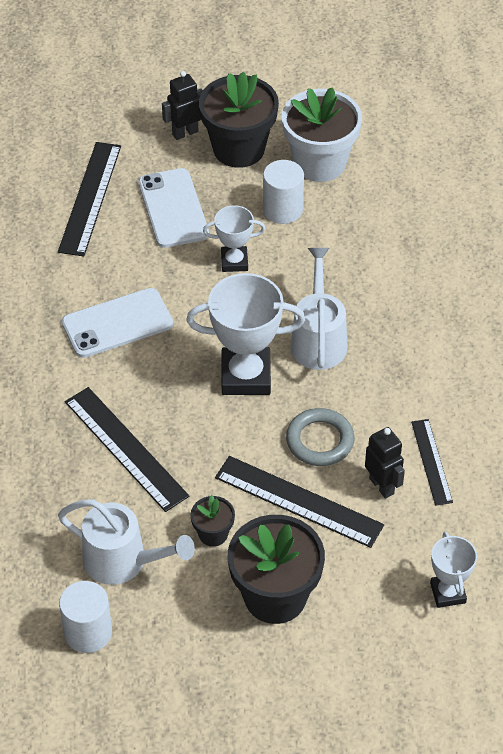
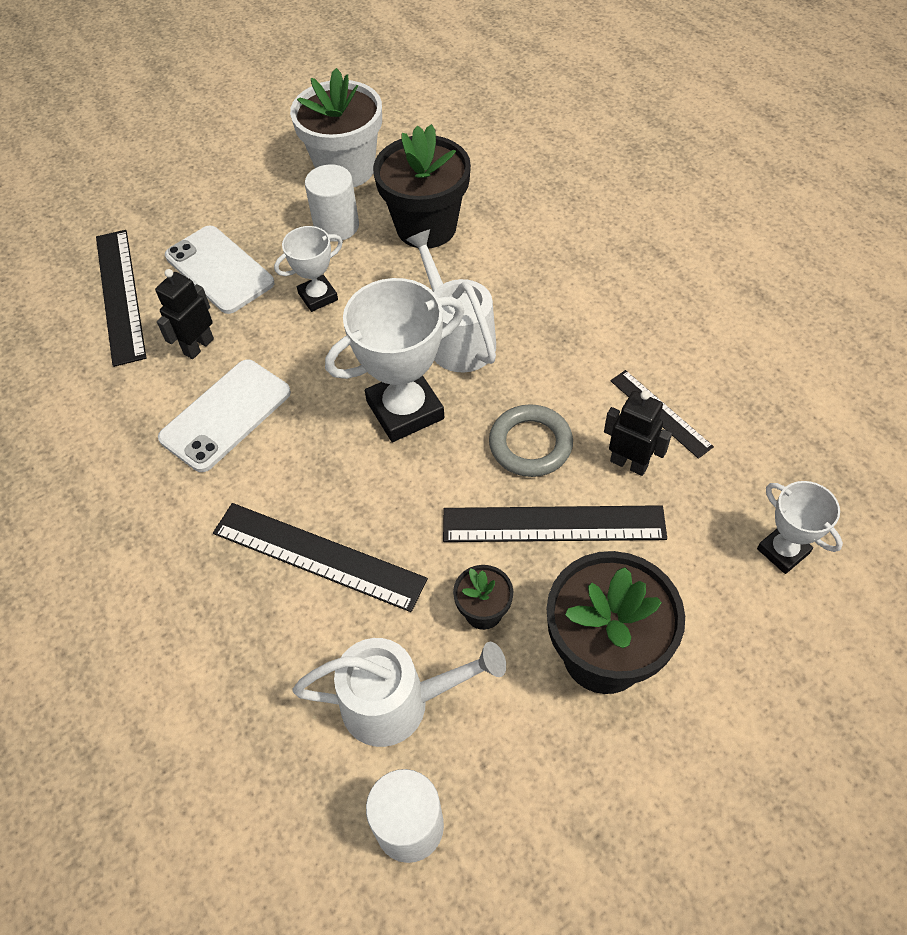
camera: 25 degrees left, 5 degrees up
(185, 133) = (189, 193): black robot -> black robot (198, 346)
(239, 149) = (255, 187): black flower pot -> black flower pot (426, 227)

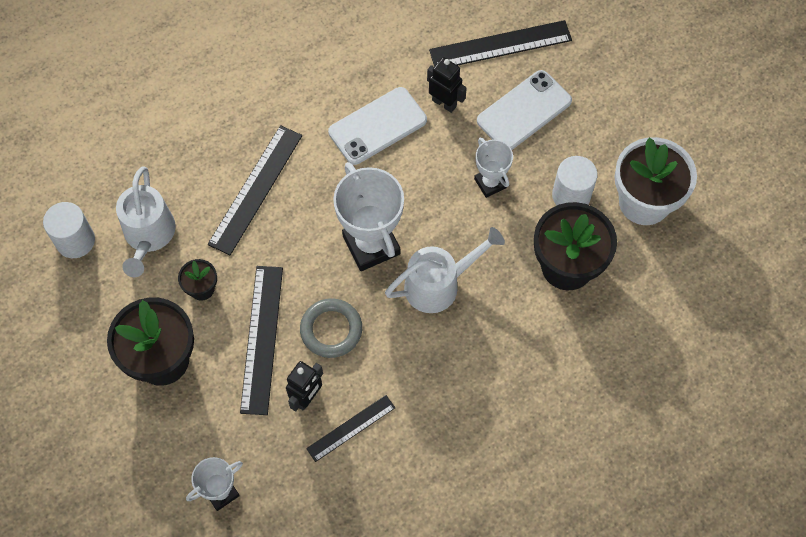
camera: 90 degrees right, 10 degrees up
(226, 415) = (377, 126): white phone -> white phone turned 75 degrees counterclockwise

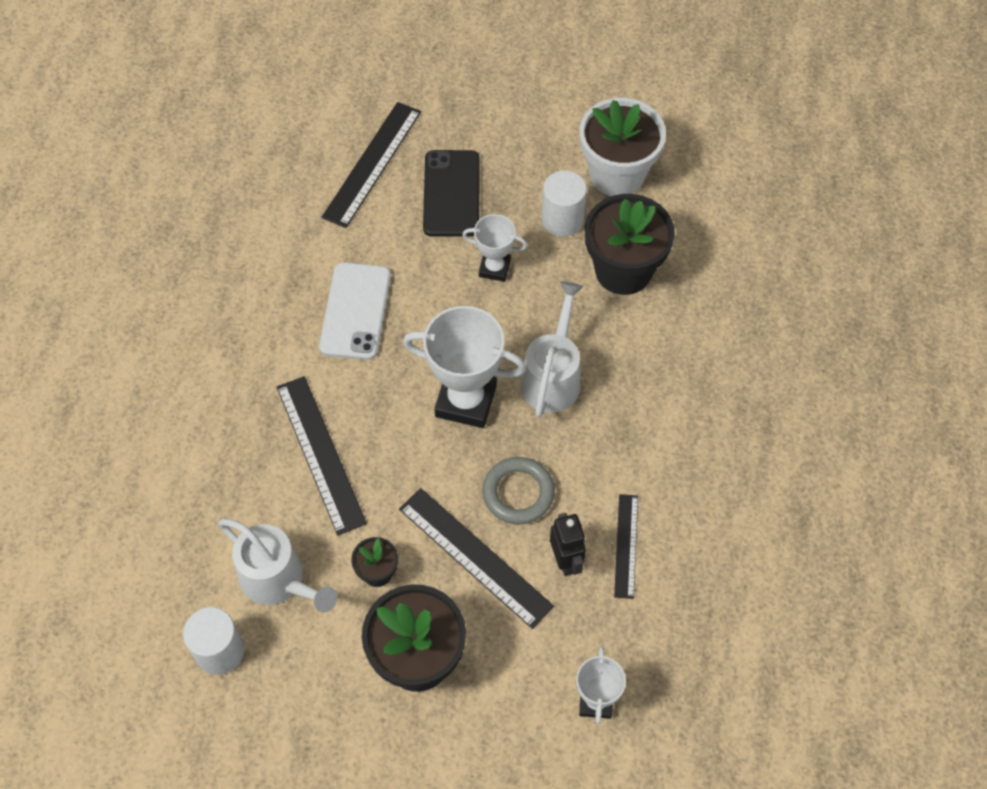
camera: 50 degrees left, 5 degrees down
(444, 103) = (385, 245): black robot -> none
(524, 111) = (451, 194): white phone -> black phone

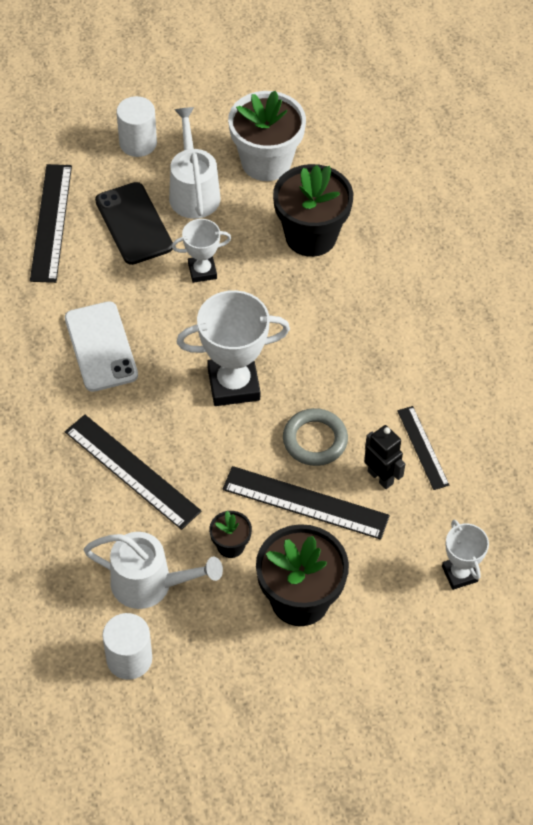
camera: 25 degrees left, 5 degrees down
(552, 376) = (295, 339): white watering can -> white watering can (193, 191)
(562, 219) = (239, 213): white cylinder -> white cylinder (138, 143)

